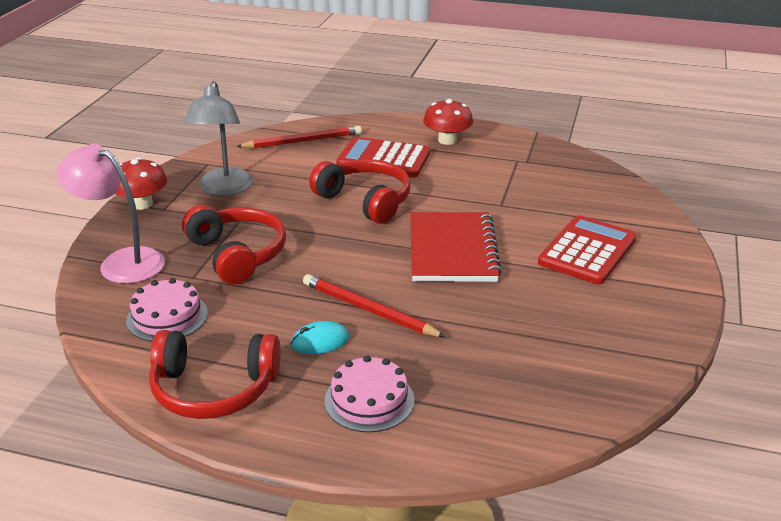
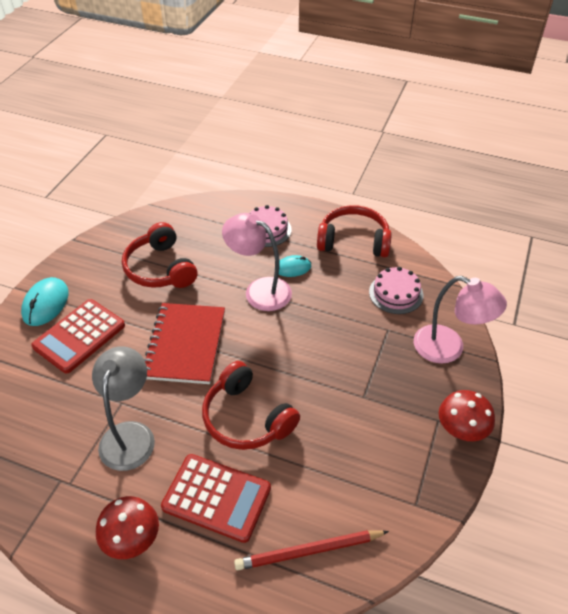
camera: 175 degrees left, 15 degrees up
(224, 189) = (387, 449): grey lamp -> grey lamp (130, 434)
(237, 254) = (358, 351): red headphones -> red headphones (160, 268)
(368, 310) = (259, 290): red pencil -> pink lamp
(659, 279) = (45, 304): none -> turquoise mouse

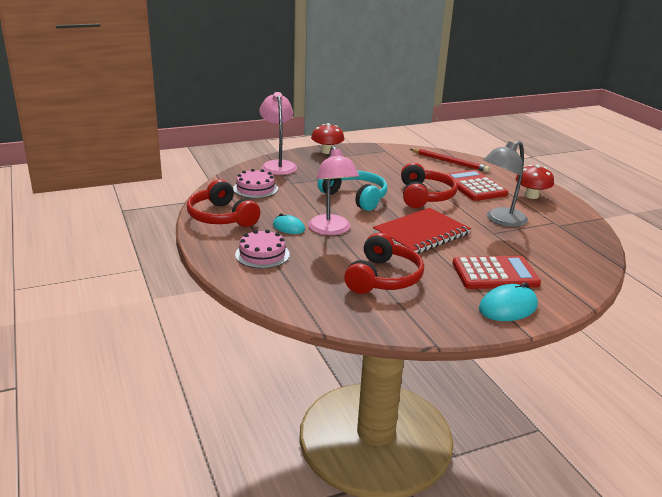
camera: 135 degrees left, 20 degrees down
(304, 354) = (355, 197): none -> turquoise headphones

